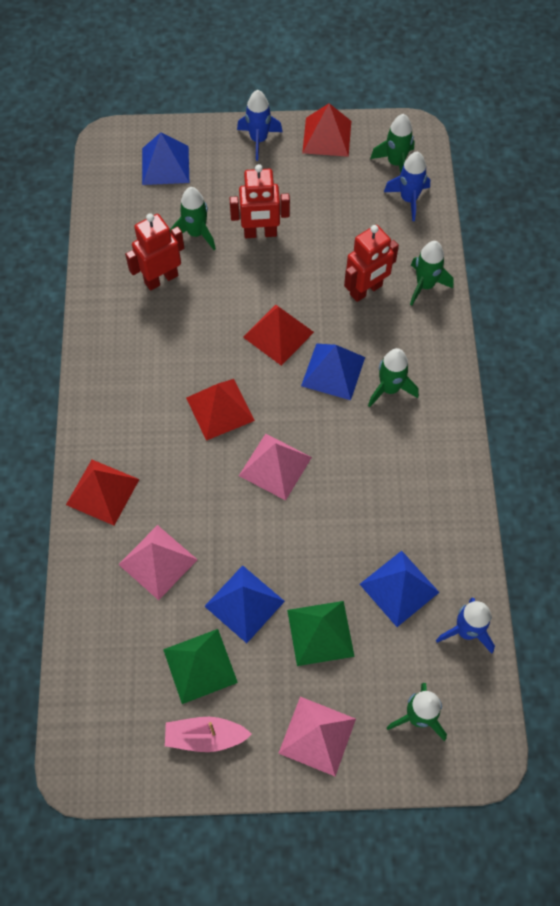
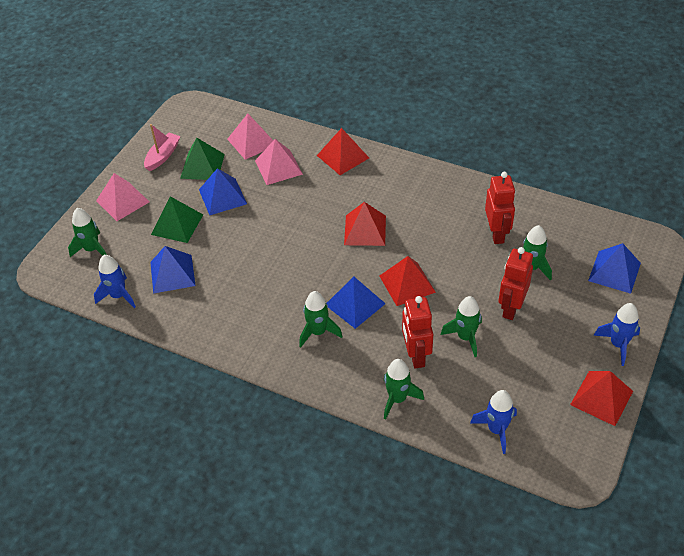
camera: 120 degrees right, 15 degrees down
(275, 466) = (302, 243): pink pyramid -> pink pyramid (252, 142)
(395, 163) = (545, 439): green rocket -> green rocket (465, 337)

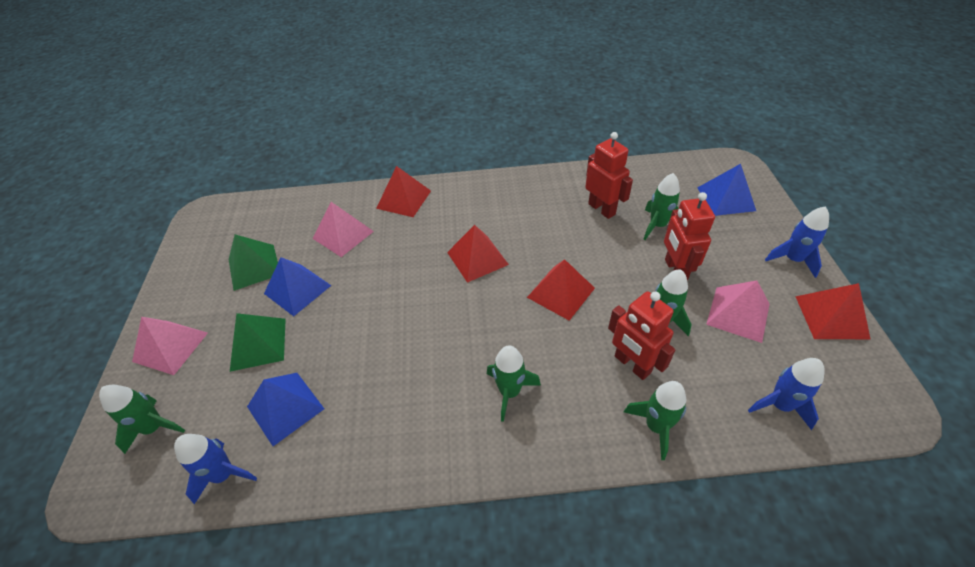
camera: 30 degrees left, 0 degrees up
(163, 156) = (199, 275): pink boat -> none
(252, 142) = (297, 221): pink pyramid -> pink pyramid (738, 314)
(355, 304) = (525, 339): blue pyramid -> none

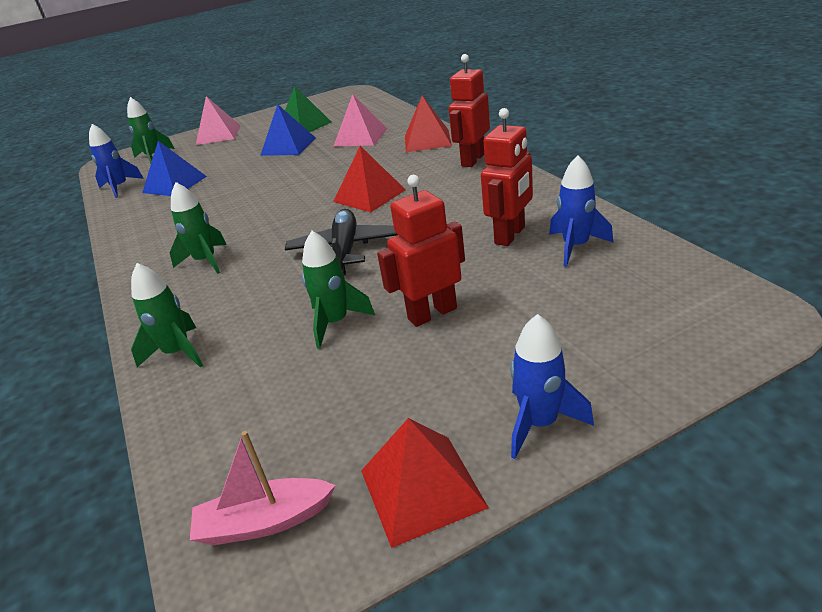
camera: 70 degrees right, 15 degrees down
(258, 344) = (229, 155): green pyramid -> none
(561, 292) = (346, 250): red pyramid -> black plane
(632, 364) = (258, 318): red robot -> red robot (472, 160)
(657, 226) = (513, 281): green rocket -> none
(726, 199) = (641, 325): blue pyramid -> none
(738, 314) = (377, 383): pink pyramid -> none
(779, 405) = (224, 447): blue rocket -> blue rocket (575, 247)
(848, 391) = (264, 522): none -> pink boat

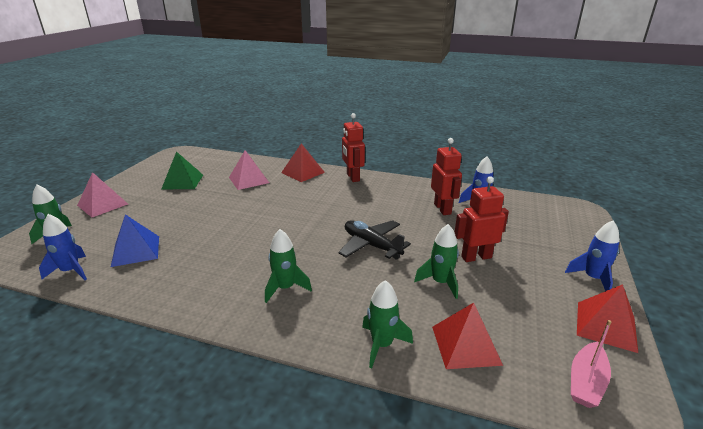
camera: 50 degrees left, 5 degrees down
(288, 146) = (197, 198): blue pyramid -> none
(369, 195) = (326, 212): red pyramid -> red pyramid (466, 345)
(432, 313) = (476, 257): red robot -> red robot turned 60 degrees clockwise

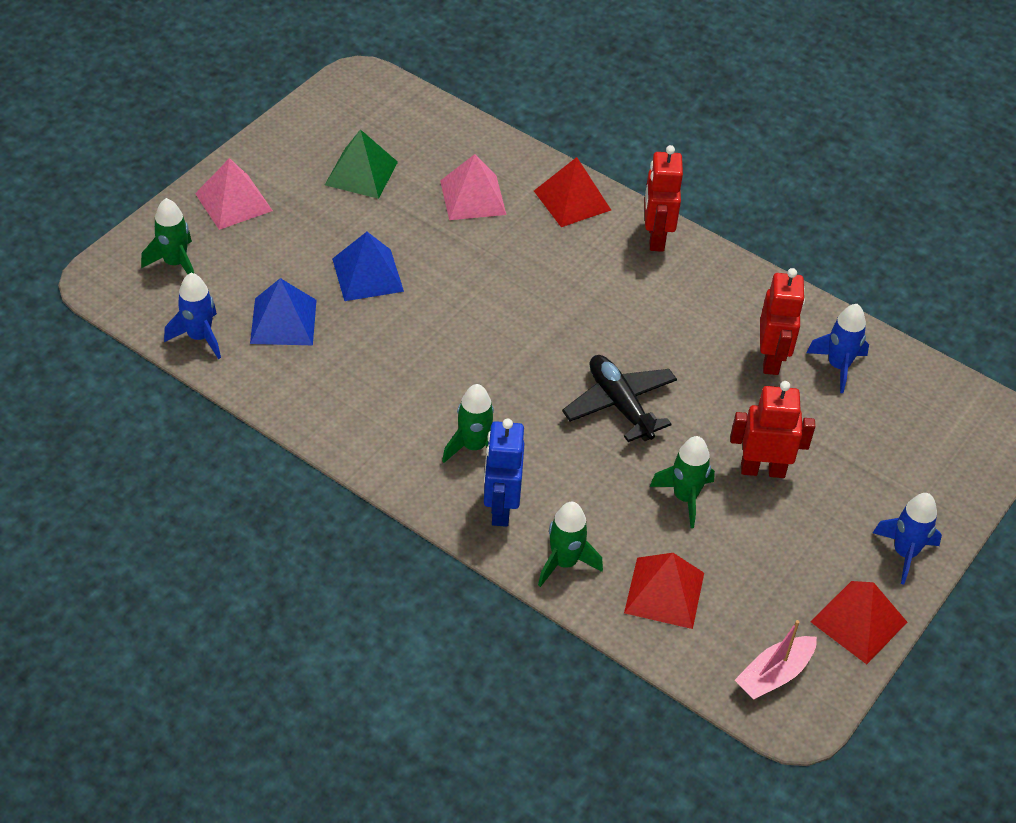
camera: 15 degrees right, 20 degrees up
(192, 219) = (367, 274): none -> blue pyramid
(318, 321) = (500, 508): none -> blue robot

